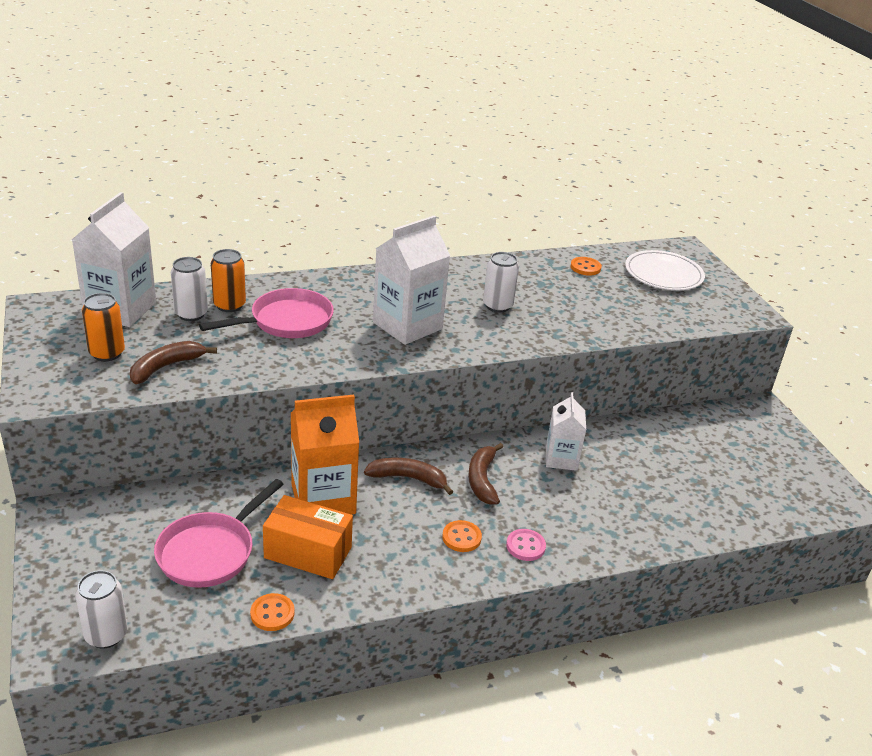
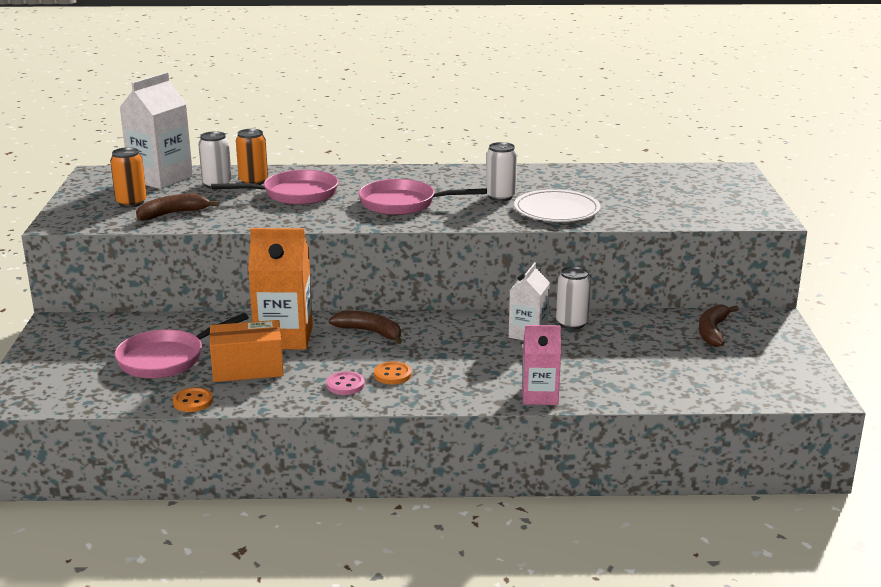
camera: 20 degrees right, 10 degrees down
(106, 635) = (53, 397): white can -> white can (572, 323)
(308, 552) = (248, 369): orange box -> orange box turned 45 degrees counterclockwise
(407, 326) = (403, 204): white carton -> pink pan
(482, 480) = (439, 340): brown banana -> brown banana (712, 331)
(525, 546) = (449, 387): pink button -> pink button (345, 385)
(585, 267) = (612, 177): orange button -> none
(616, 544) = (540, 396): none -> pink carton
(663, 274) = (693, 186): white plate -> white plate (556, 210)

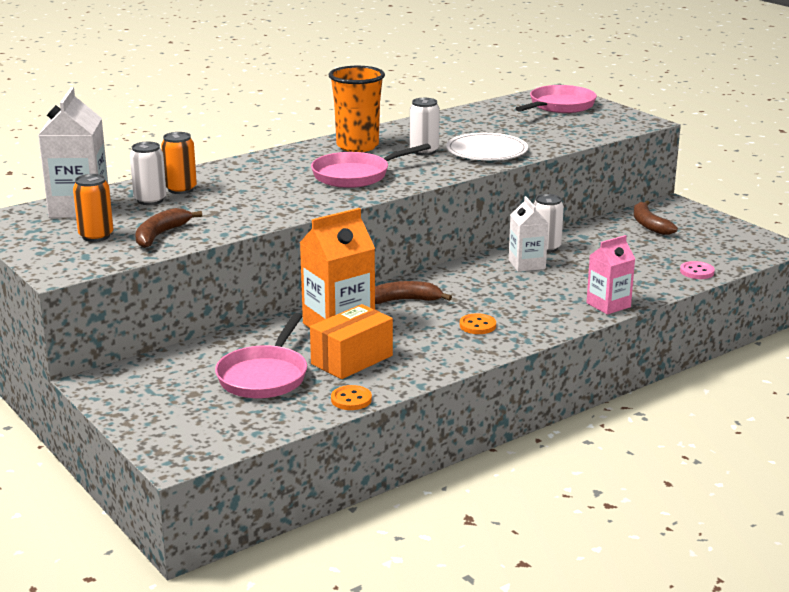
camera: 35 degrees left, 0 degrees up
(295, 194) = (244, 190): pink pan -> pink pan (559, 106)
(345, 385) = (454, 345): pink button -> pink button (697, 272)
(452, 179) = (357, 146): none -> orange cup

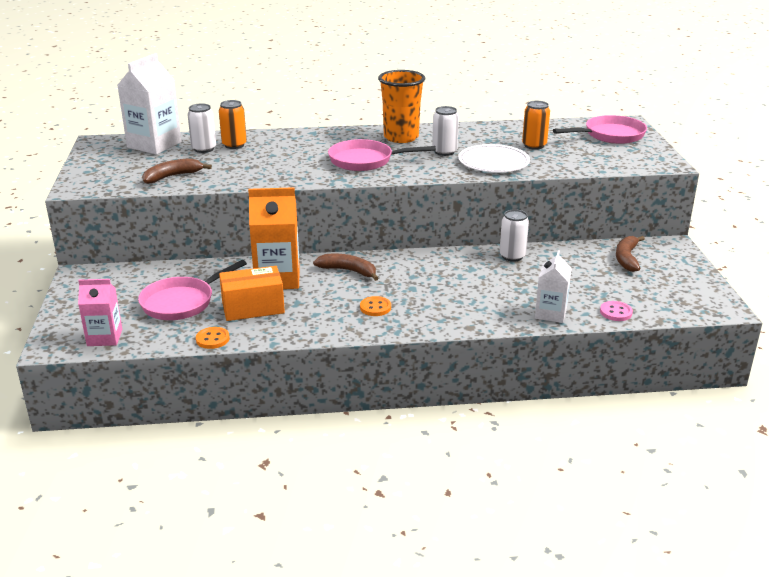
camera: 30 degrees right, 5 degrees up
(96, 236) = (134, 167): orange can -> orange can (534, 145)
(527, 264) = (478, 266): white carton -> white carton (550, 313)
(608, 305) = (500, 320): pink carton -> pink carton (104, 337)

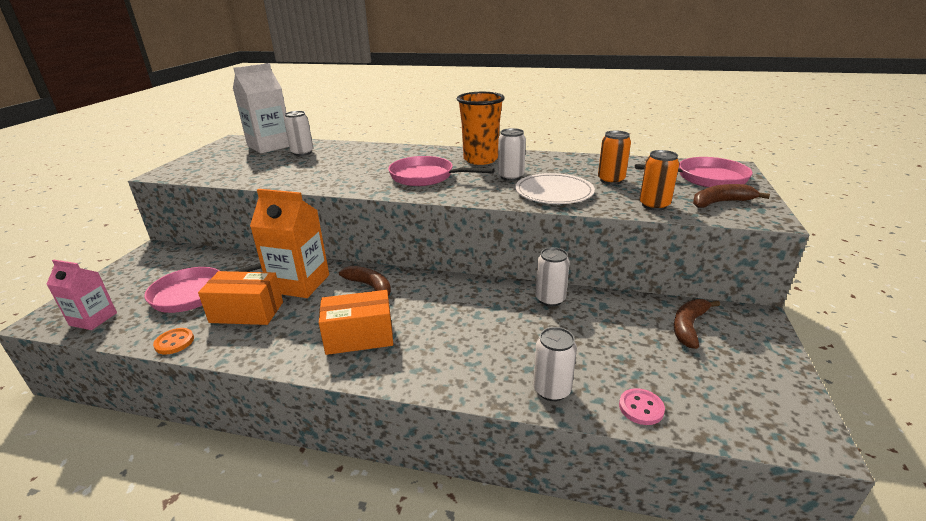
camera: 20 degrees right, 0 degrees up
(172, 176) = (247, 172): brown banana -> brown banana (720, 202)
(234, 145) = (330, 152): orange can -> orange can (654, 205)
(375, 307) = (359, 337): orange button -> orange box
(550, 313) = (552, 390): white carton -> white can

